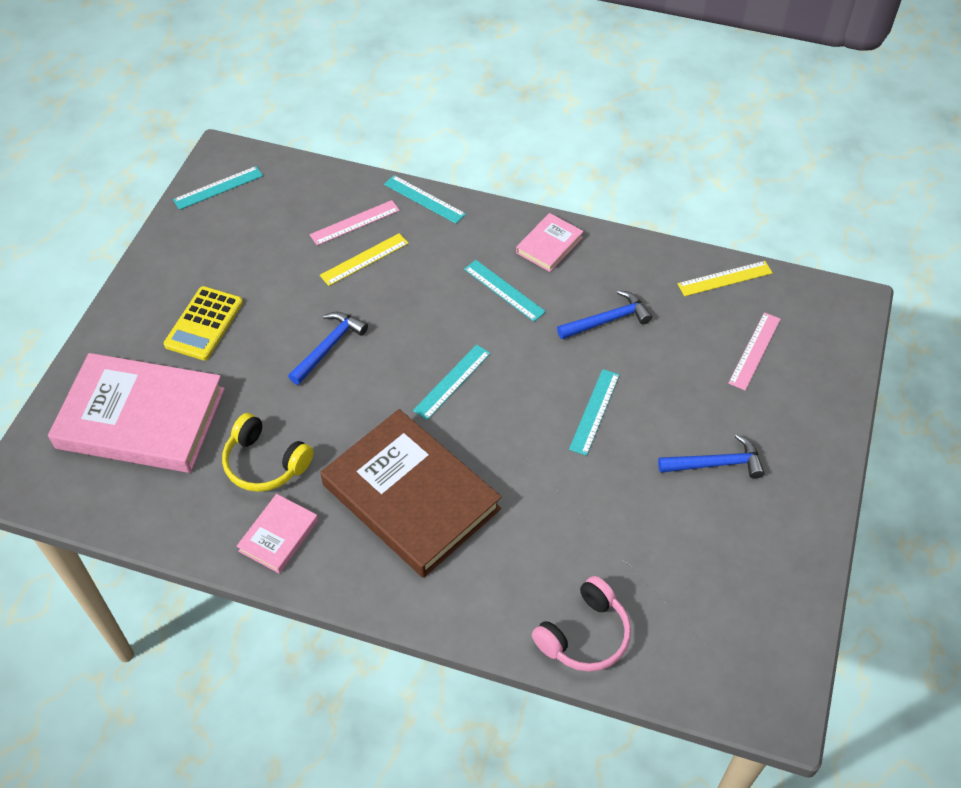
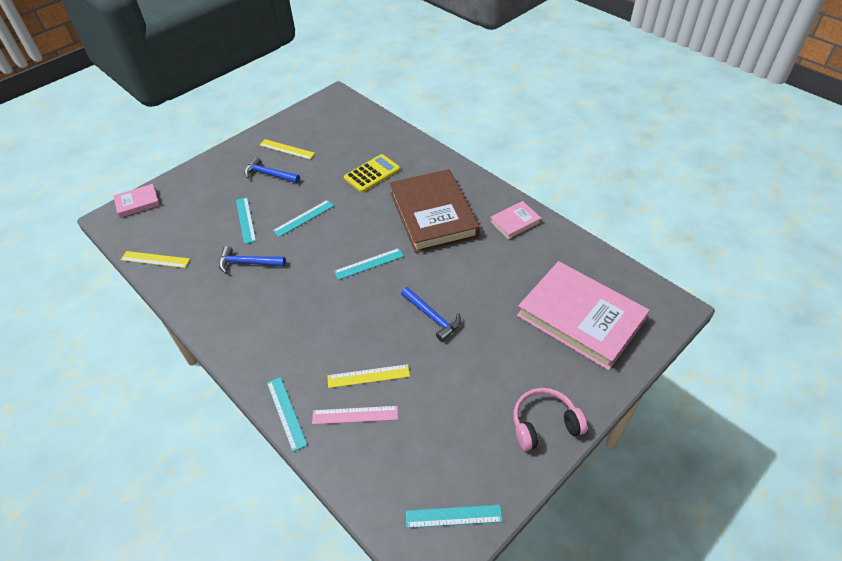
camera: 150 degrees left, 5 degrees down
(204, 324) = (514, 372): yellow calculator -> yellow calculator (372, 174)
(265, 463) = (507, 260): yellow headphones -> none
(329, 347) = (432, 317): blue hammer -> blue hammer turned 105 degrees counterclockwise
(504, 290) = (291, 308): turquoise ruler -> turquoise ruler (245, 220)
(549, 245) = (233, 329): pink book -> pink book (137, 202)
(584, 634) = (390, 138): pink headphones -> pink headphones (544, 424)
(738, 526) = (287, 149): none -> yellow ruler
(754, 350) = (189, 215): pink ruler -> none

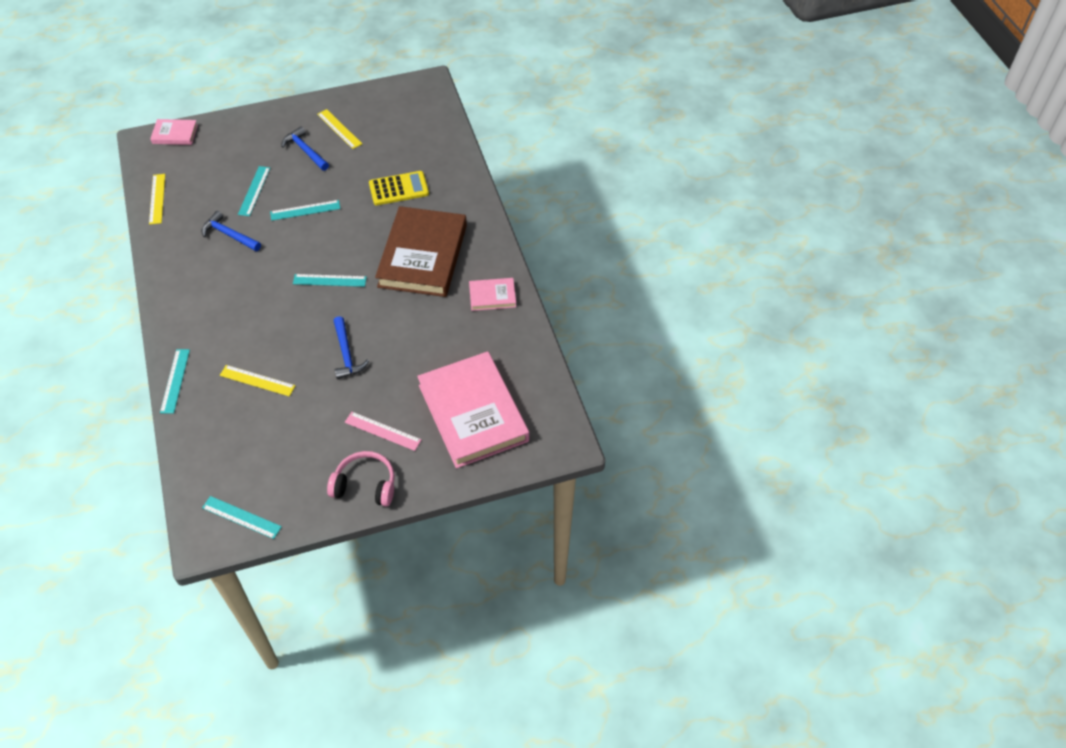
camera: 25 degrees right, 5 degrees up
(155, 259) = (157, 199): yellow ruler -> yellow ruler turned 45 degrees clockwise
(355, 415) = (225, 407): pink ruler -> pink ruler (382, 431)

